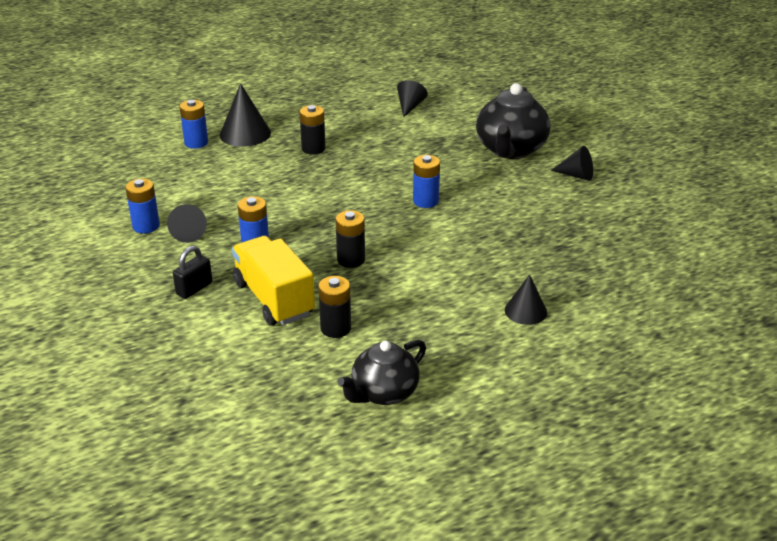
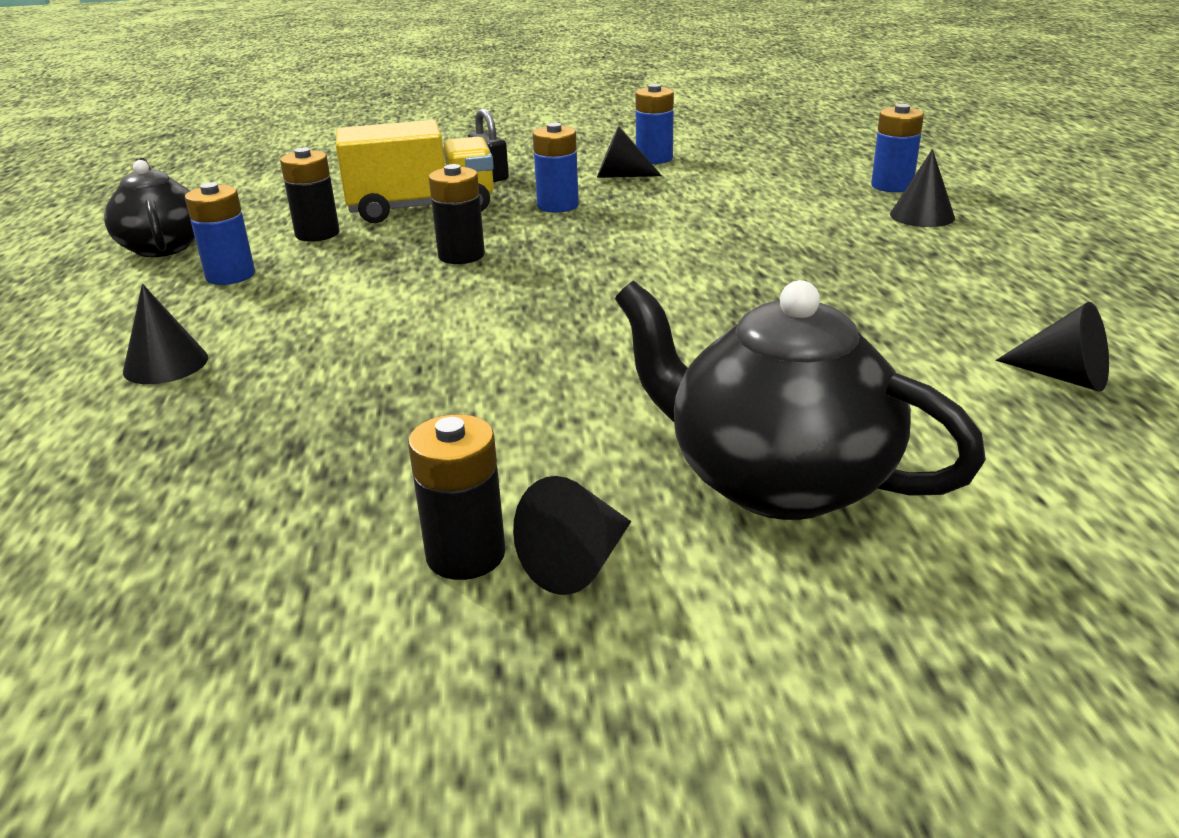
camera: 110 degrees right, 5 degrees down
(245, 133) = (922, 216): black cone -> black cone, size x0.64
(313, 149) = (849, 259): black battery -> black battery (465, 555)
(425, 201) = (590, 332): blue battery -> blue battery (230, 276)

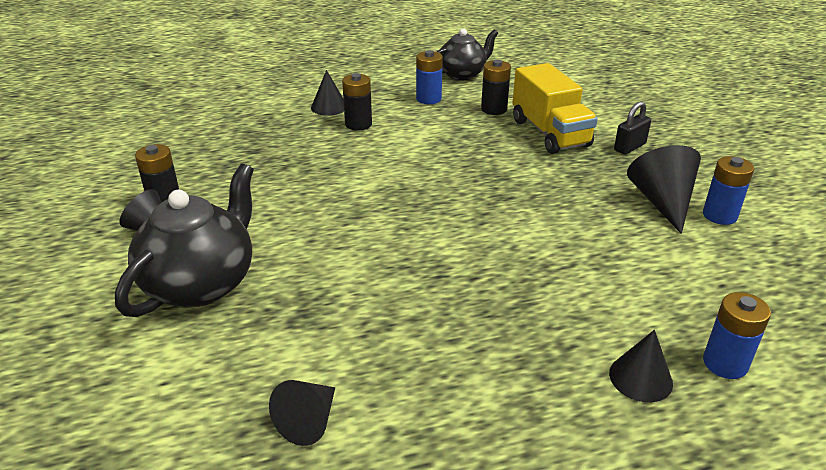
camera: 80 degrees right, 5 degrees up
(461, 256) = (473, 158): black battery -> black battery (358, 124)
(558, 206) = (577, 181): blue battery -> none
(620, 176) = (662, 202): black cone -> black cone, size x1.55

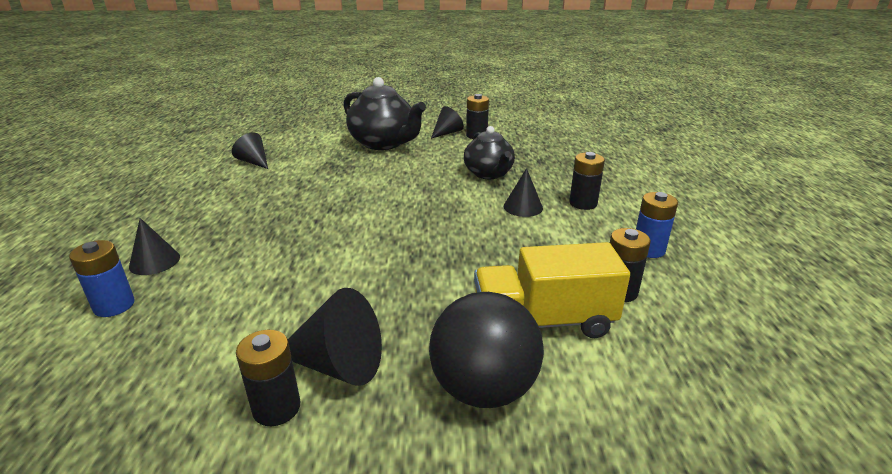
camera: 105 degrees right, 5 degrees down
(329, 107) = (623, 193): black cone -> black cone (523, 207)
(462, 74) = (739, 288): black teapot -> black teapot (488, 174)
(629, 147) = (483, 388): black padlock -> black ball
(719, 215) = (276, 408): blue battery -> black battery

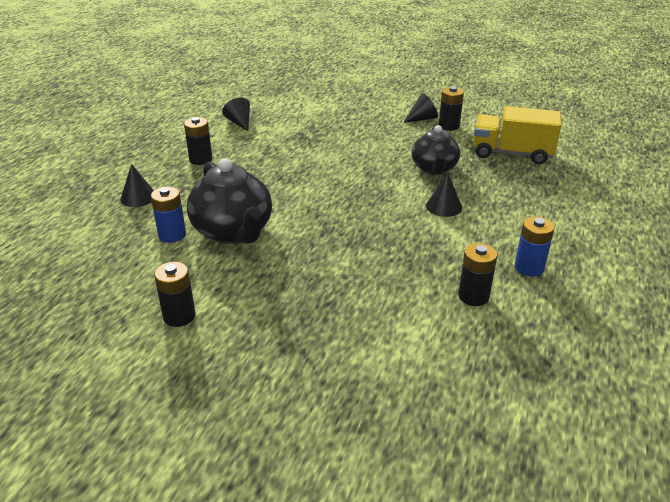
camera: 20 degrees right, 5 degrees up
(114, 305) = (103, 225): blue battery -> blue battery (172, 235)
(338, 364) = (229, 298): black cone -> none
(383, 143) = (357, 121): black teapot -> black teapot (233, 231)
(483, 388) = (319, 339): black ball -> none
(543, 322) = (393, 305): yellow truck -> yellow truck (512, 153)
(583, 203) = (502, 213): black battery -> black battery (200, 159)

